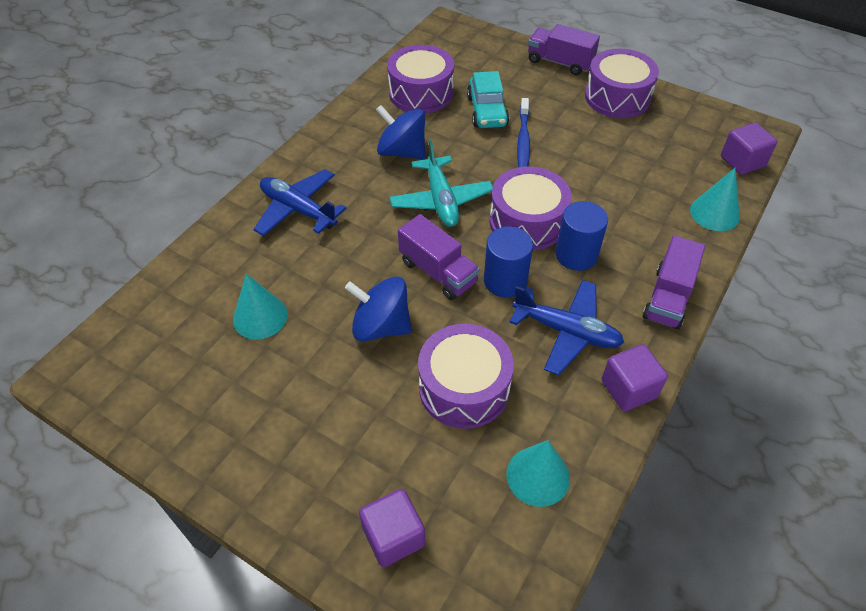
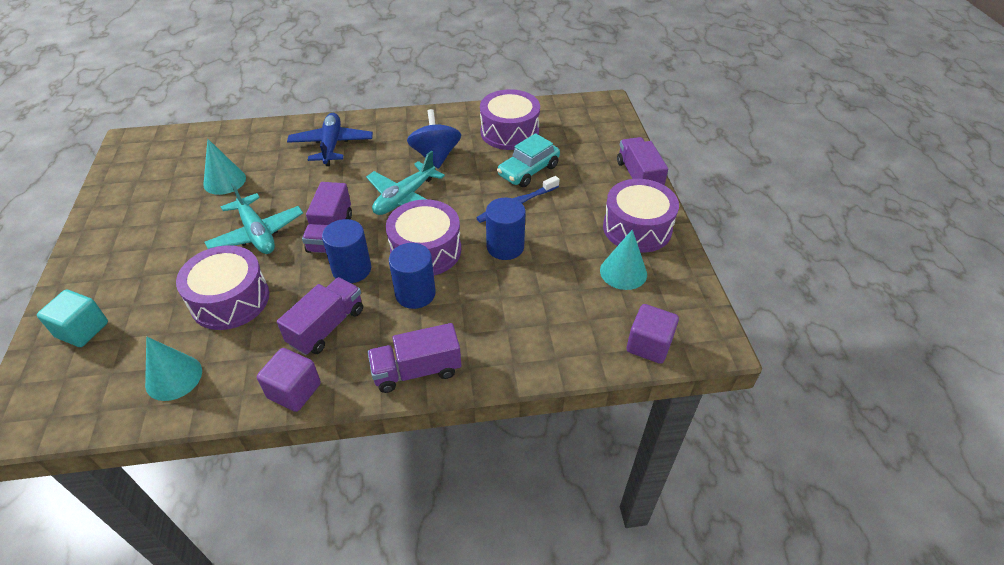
camera: 50 degrees right, 5 degrees down
(381, 326) = (257, 233): blue spinning top -> turquoise plane
(393, 536) = (82, 330): purple cube -> turquoise cube
(566, 331) = (327, 327): blue plane -> purple truck
(569, 174) = (505, 247): none -> blue cylinder
(714, 213) = (554, 356): turquoise cone -> turquoise cone (623, 272)

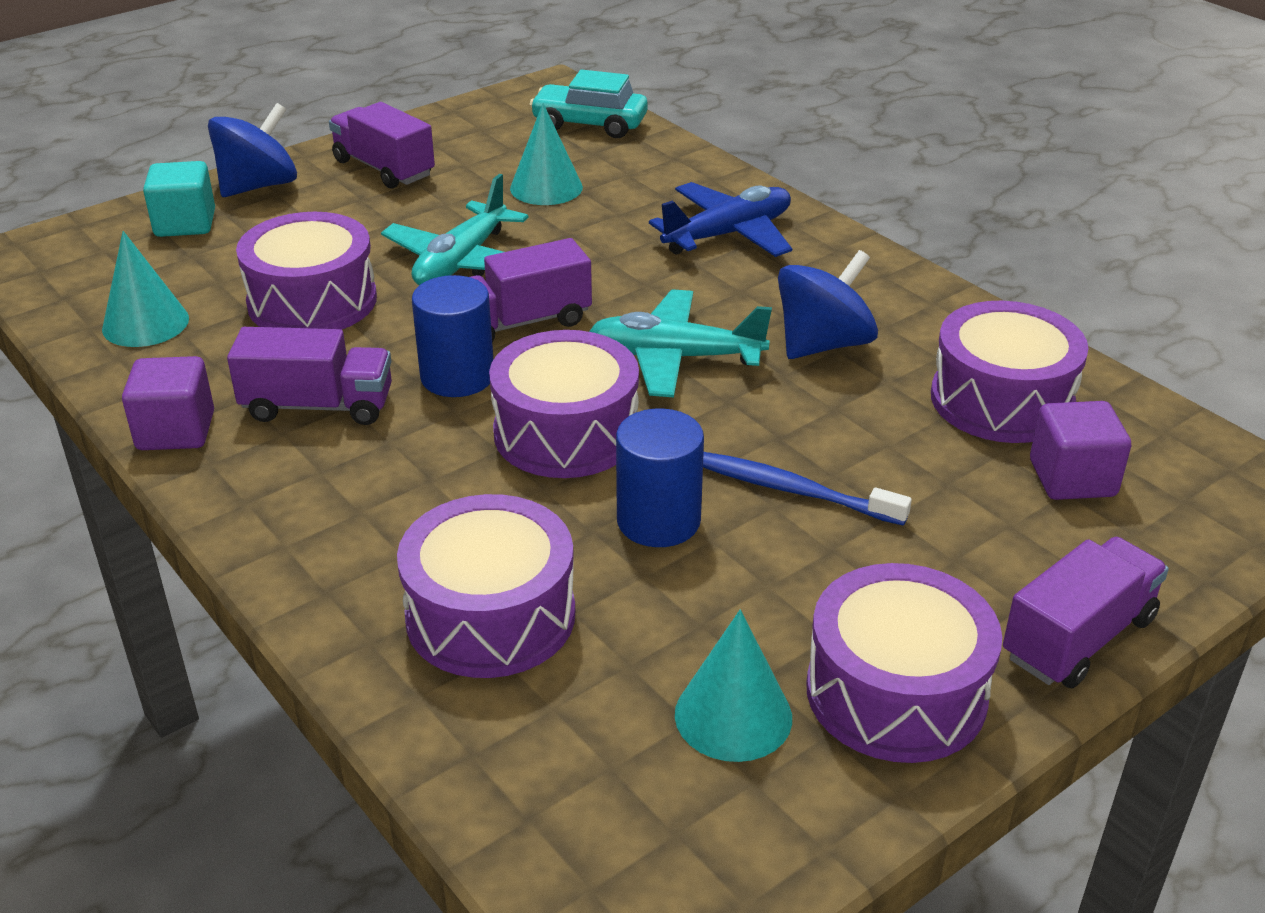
camera: 60 degrees right, 10 degrees down
(80, 285) = (258, 186): none -> blue spinning top
(415, 294) = (454, 463): blue cylinder -> none
(417, 370) = (284, 534): purple truck -> purple truck (384, 168)
(524, 318) = (490, 616): none -> purple drum
(528, 171) = (909, 468): turquoise car -> turquoise car (589, 124)
(649, 345) = (544, 829): purple cube -> purple cube (1072, 478)

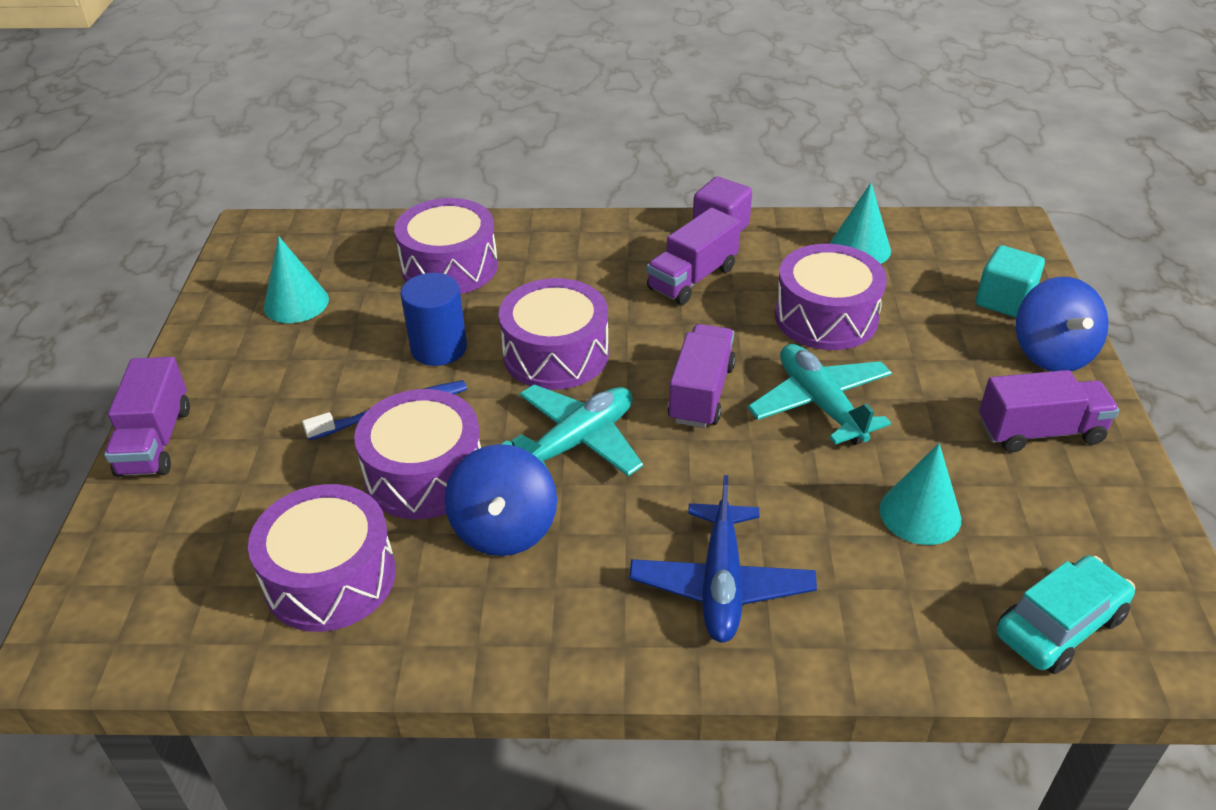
camera: 130 degrees right, 5 degrees up
(457, 377) = (665, 339): blue cylinder -> none
(896, 692) = (231, 356): purple drum -> purple drum (425, 474)
(1072, 478) = (229, 545): purple cube -> none

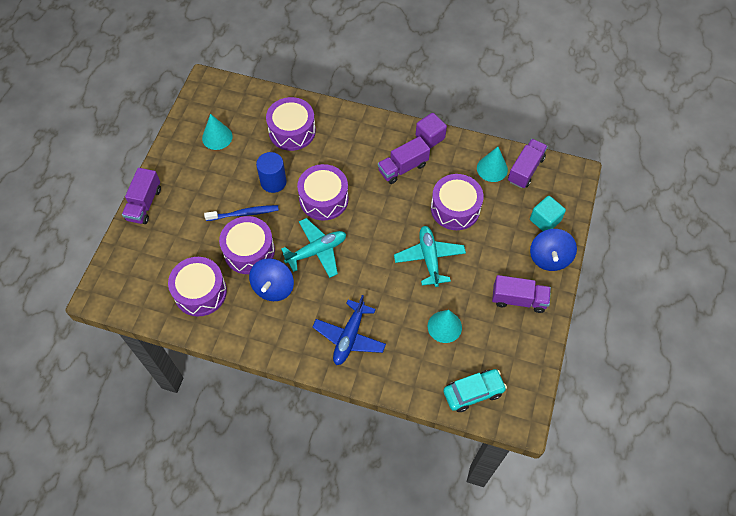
camera: 15 degrees right, 20 degrees up
(701, 393) = (379, 239): purple truck -> purple truck (525, 170)

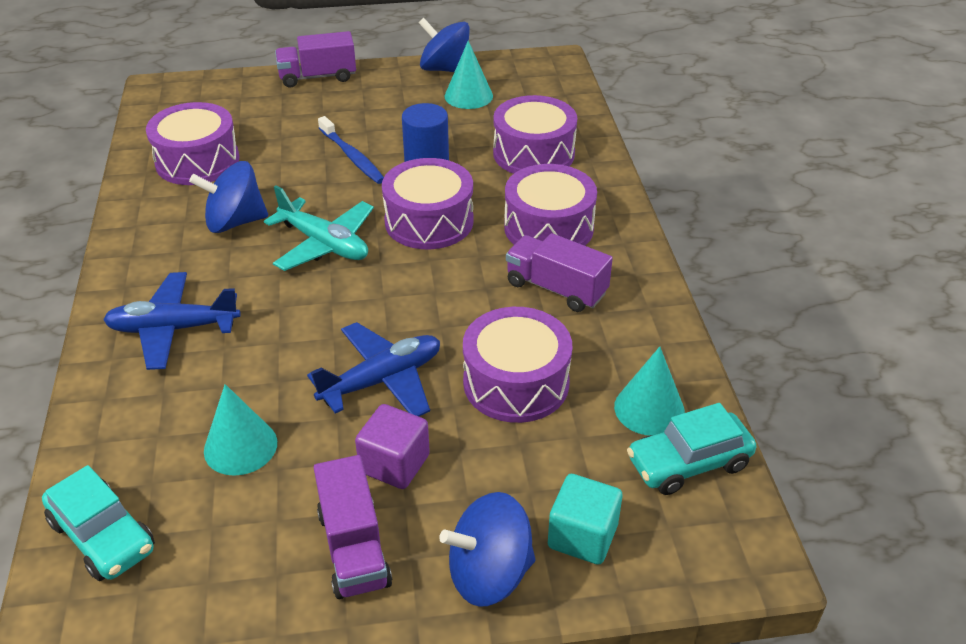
camera: 65 degrees right, 20 degrees down
(180, 137) = (445, 69): none -> blue spinning top
(249, 251) = (288, 181): purple drum -> purple drum (548, 228)
(429, 258) = (382, 380): turquoise plane -> blue plane
(430, 137) = (650, 302): purple cube -> purple cube (394, 464)
(525, 170) = (688, 463): purple truck -> turquoise car

